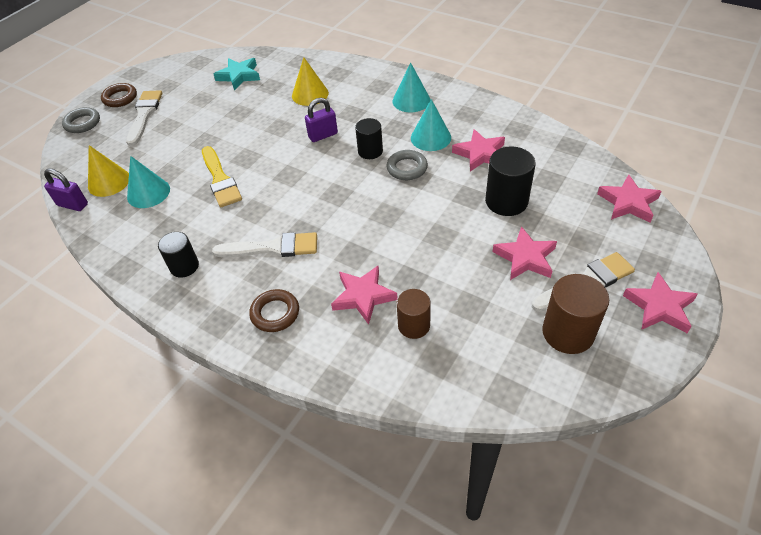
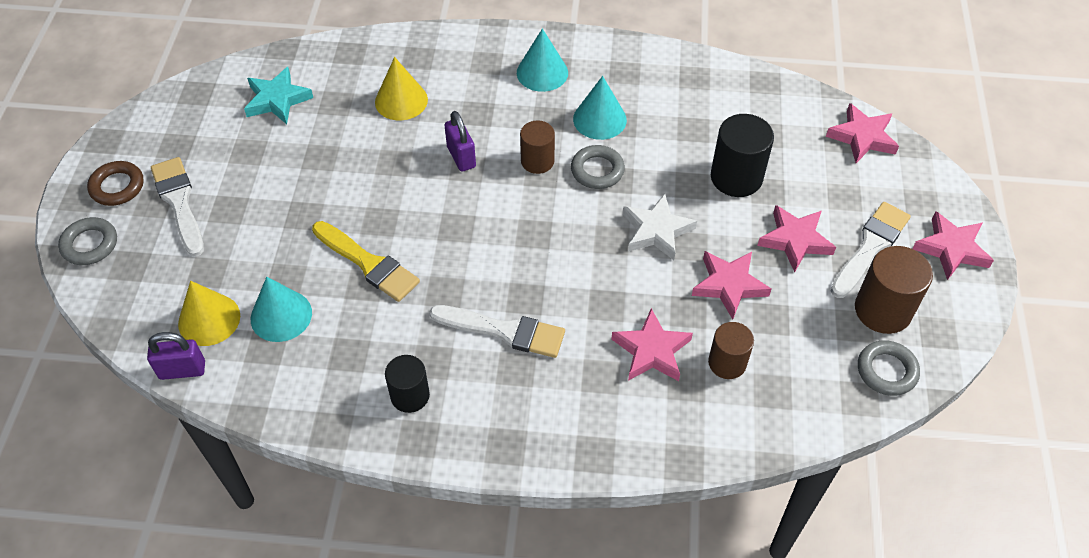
camera: 30 degrees left, 5 degrees up
(272, 248) = (504, 331): white brush -> white brush turned 45 degrees clockwise
(275, 313) = (565, 409): brown ring -> none
(323, 135) = (461, 157): purple padlock -> purple padlock turned 60 degrees counterclockwise
(370, 151) = (537, 161): black cylinder -> brown cylinder
(422, 218) = (656, 231): none -> white star
(480, 154) = (671, 124): pink star -> pink star (729, 285)
(542, 380) = (886, 371): none -> grey ring

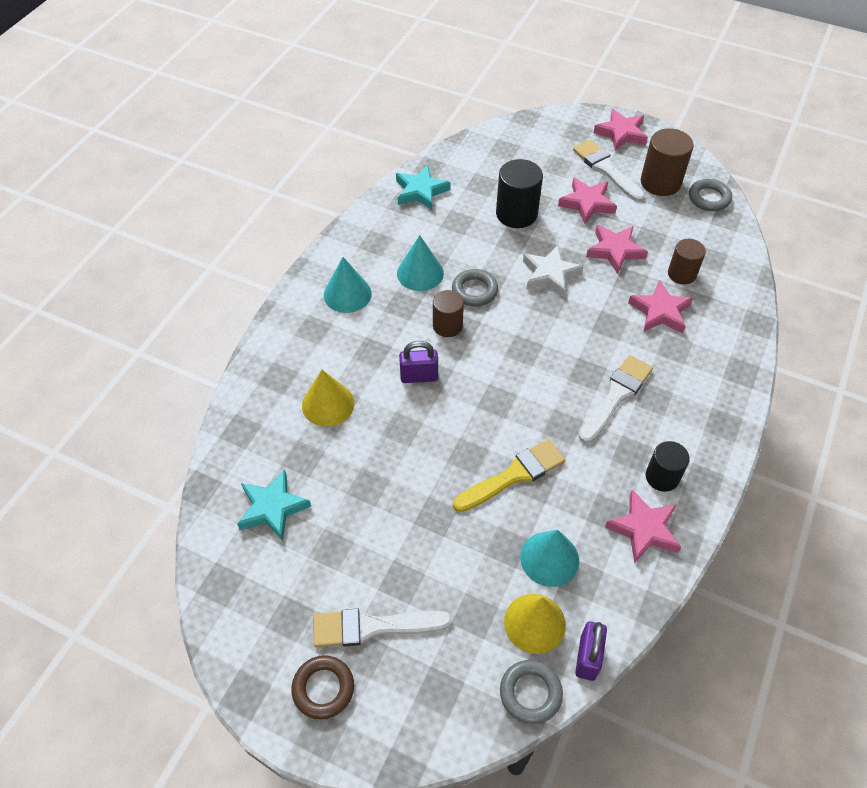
camera: 70 degrees left, 0 degrees up
(90, 244) = (395, 729): grey ring -> grey ring (530, 693)
(721, 85) = (420, 191): none -> turquoise star
(862, 137) = (507, 138): pink star -> pink star (644, 529)

